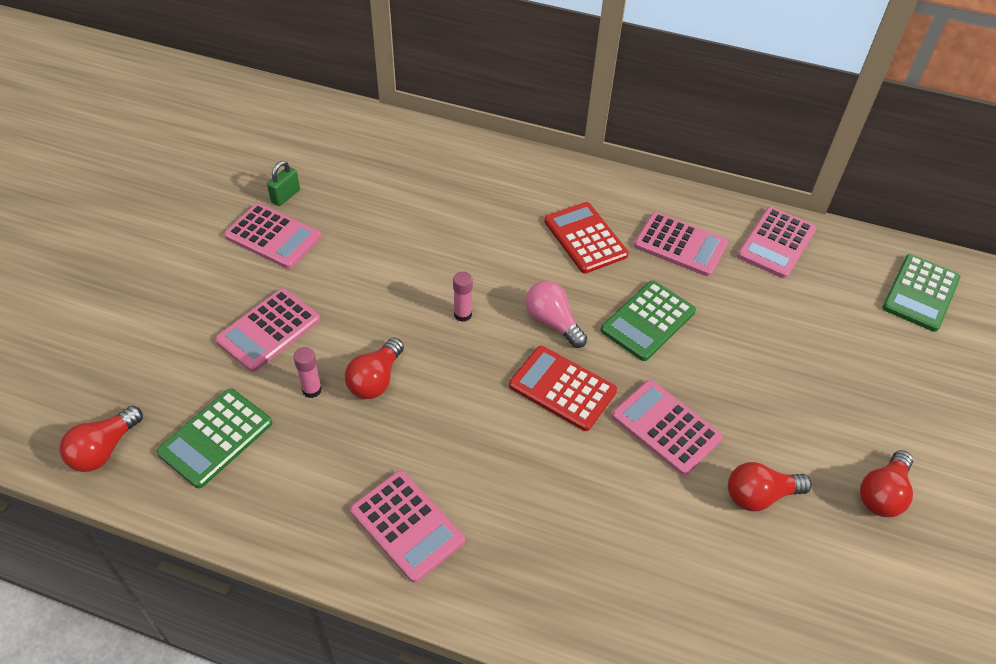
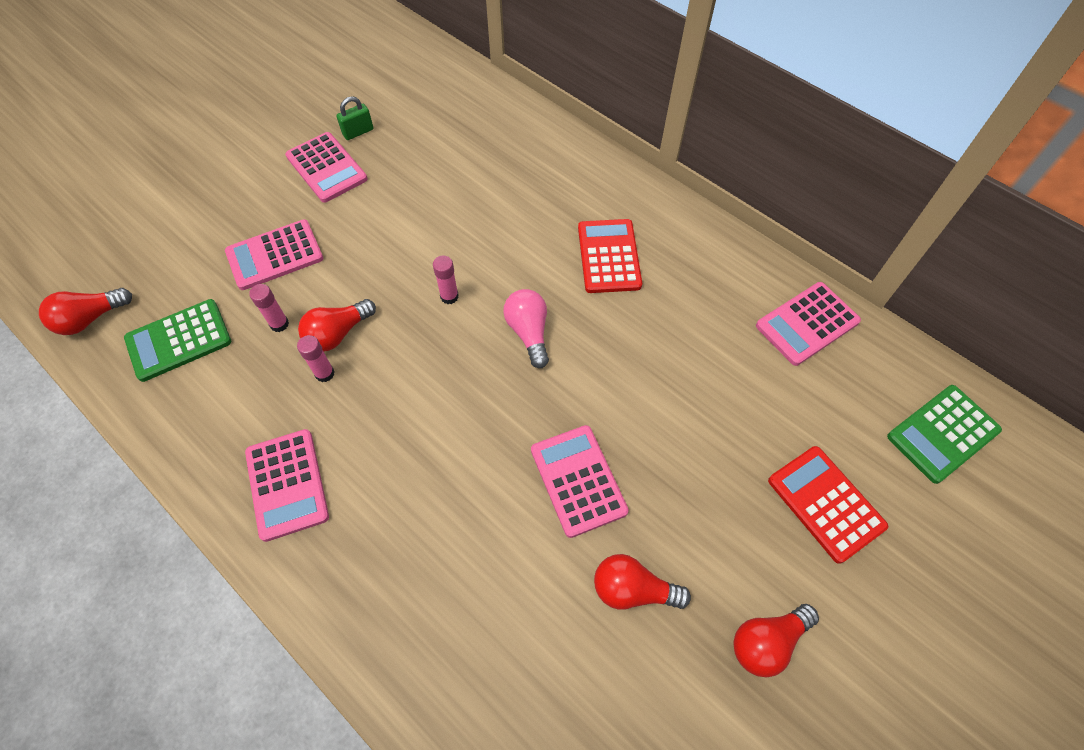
camera: 25 degrees right, 10 degrees up
(384, 418) = (324, 373): none -> pink glue stick
(562, 388) = (500, 403): red calculator -> red calculator (826, 503)
(648, 321) = (623, 363): green calculator -> none
(680, 245) = (702, 294): pink calculator -> none

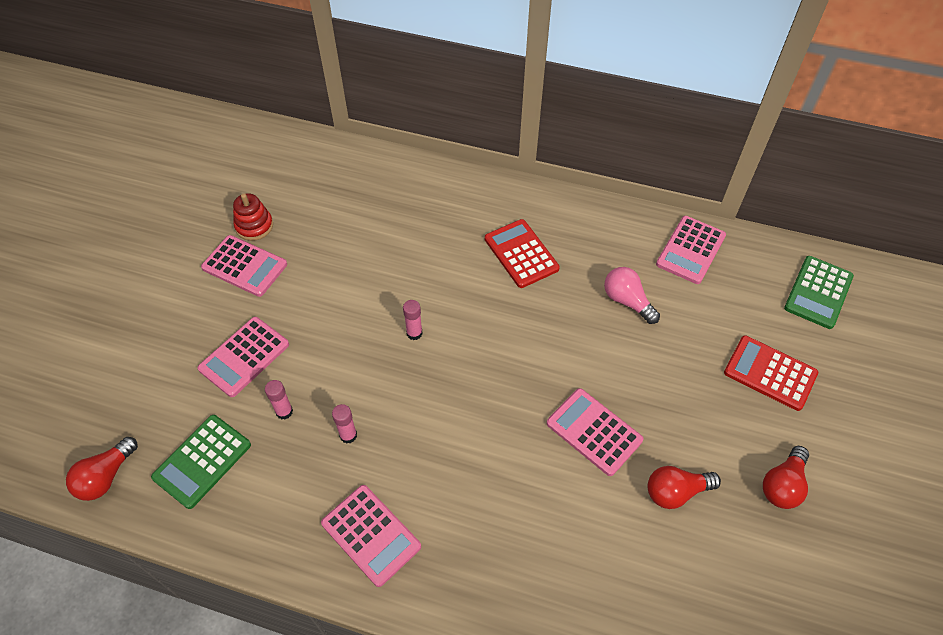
camera: 25 degrees left, 5 degrees down
(338, 334) = (339, 399): red light bulb -> none
(358, 132) = (254, 226): green padlock -> red stacking toy
(528, 332) = (493, 336): pink light bulb -> pink light bulb (627, 301)

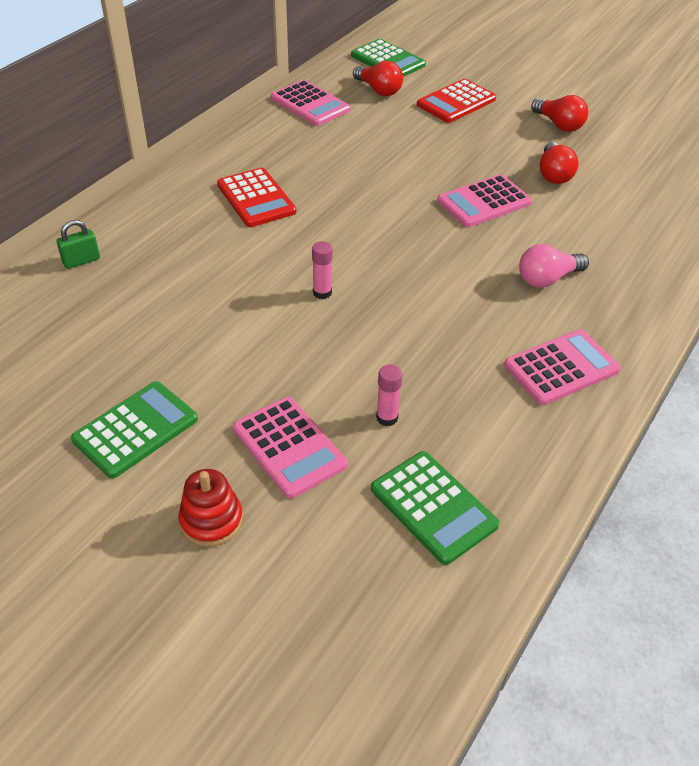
camera: 75 degrees left, 10 degrees down
(106, 477) = (428, 622): red light bulb -> red light bulb (379, 90)
(244, 266) = (136, 430): pink calculator -> green calculator
(254, 226) = (68, 411): red stacking toy -> red stacking toy (211, 520)
(348, 435) = (437, 367): pink glue stick -> none
(402, 176) = (81, 261): none -> green padlock
(521, 254) = (256, 198): red calculator -> red calculator turned 105 degrees counterclockwise
(627, 301) = (349, 151): pink light bulb -> pink light bulb (547, 279)

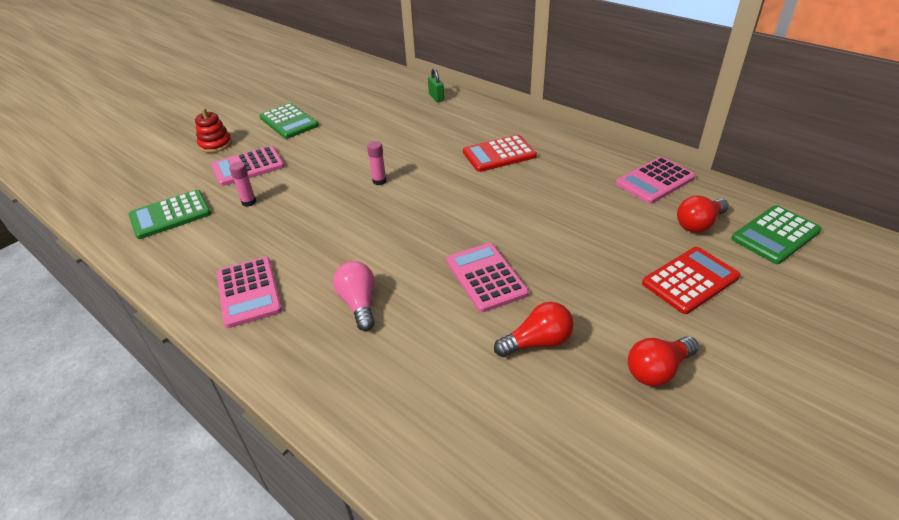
camera: 100 degrees right, 5 degrees down
(456, 102) = (690, 280): red calculator -> red calculator turned 90 degrees clockwise
(554, 174) = (537, 342): red light bulb -> red light bulb turned 150 degrees clockwise

